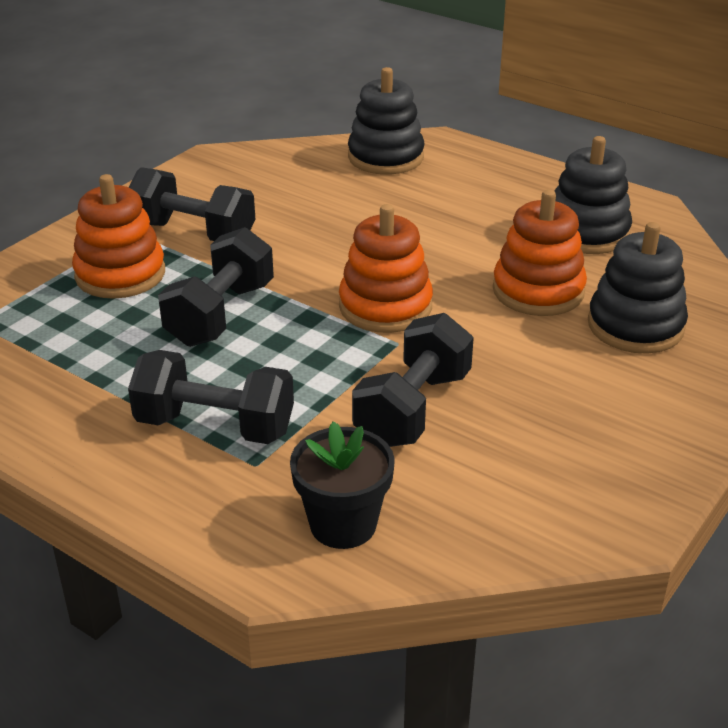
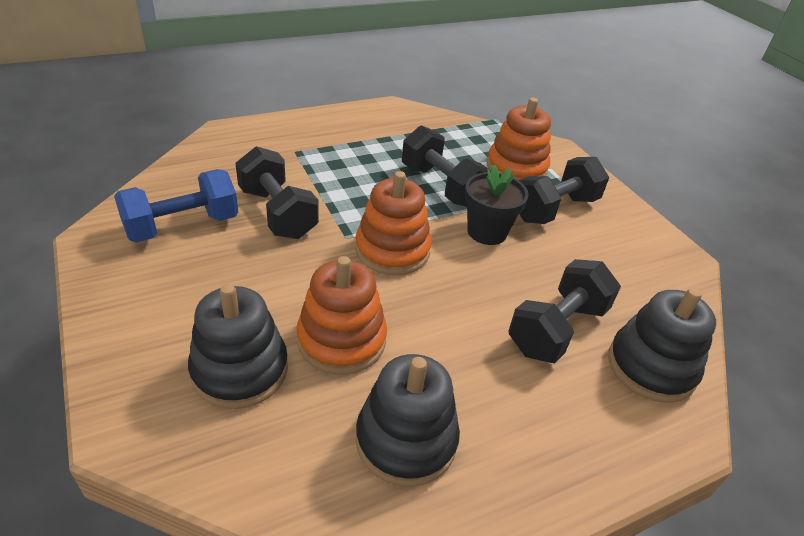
camera: 115 degrees right, 5 degrees up
(215, 426) = (337, 151): black dumbbell -> black dumbbell (557, 329)
(343, 524) = (224, 157): black flower pot -> black flower pot (487, 232)
(523, 468) = (182, 226): none -> blue dumbbell

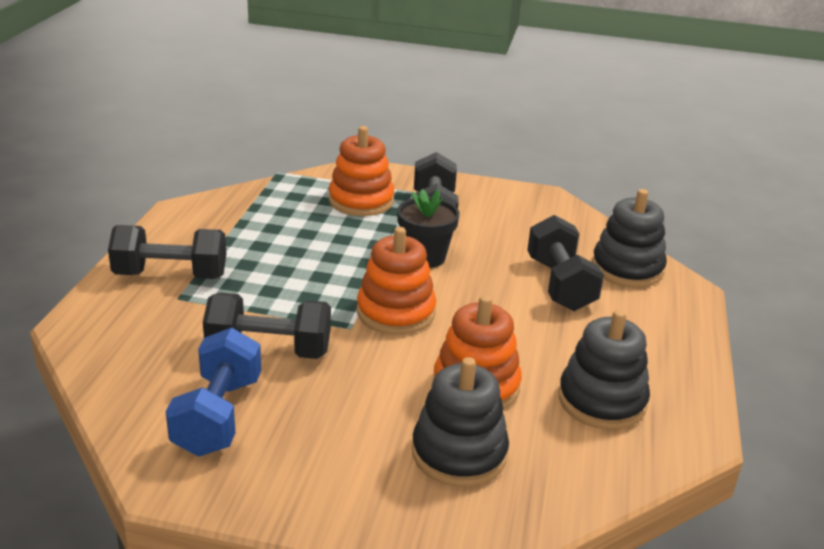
camera: 50 degrees left, 10 degrees down
(441, 185) = (339, 247): black dumbbell -> black dumbbell (171, 275)

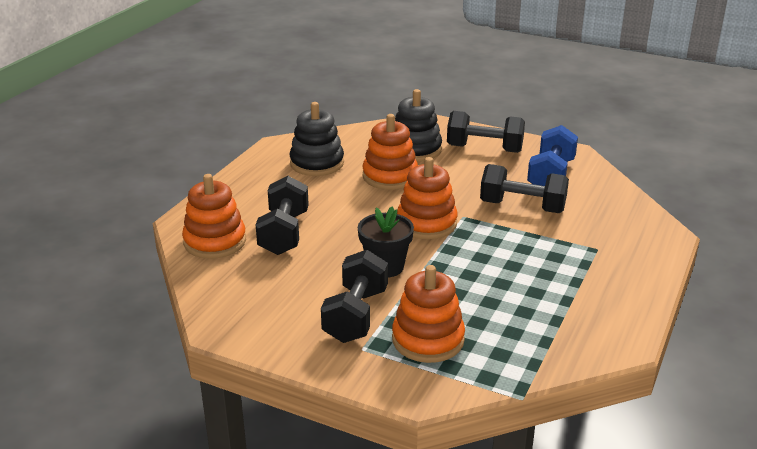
camera: 165 degrees left, 0 degrees up
(171, 275) = (609, 269): black dumbbell -> black dumbbell (484, 149)
(627, 268) = (215, 241): black stacking toy -> orange stacking toy

